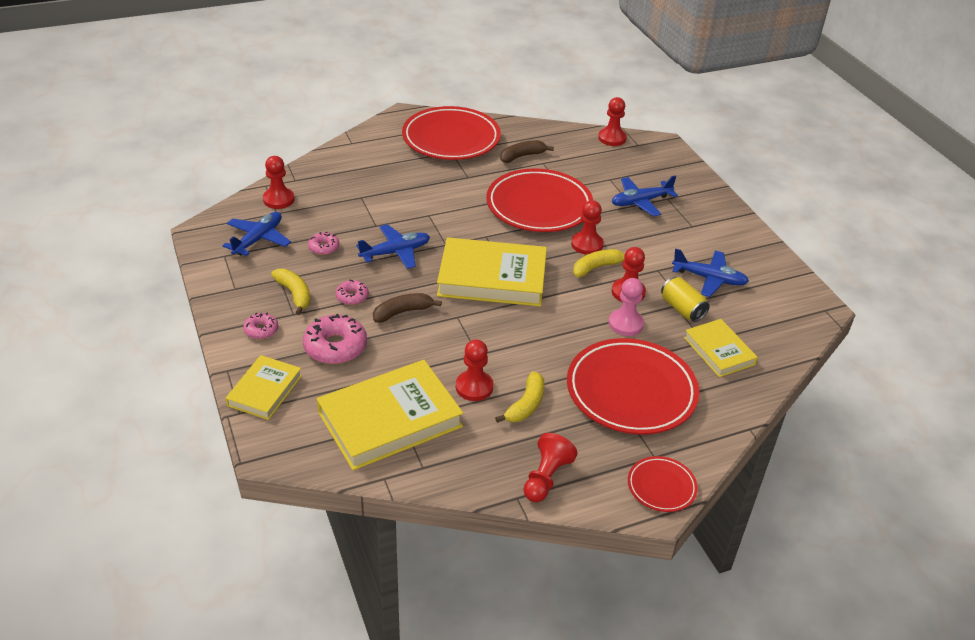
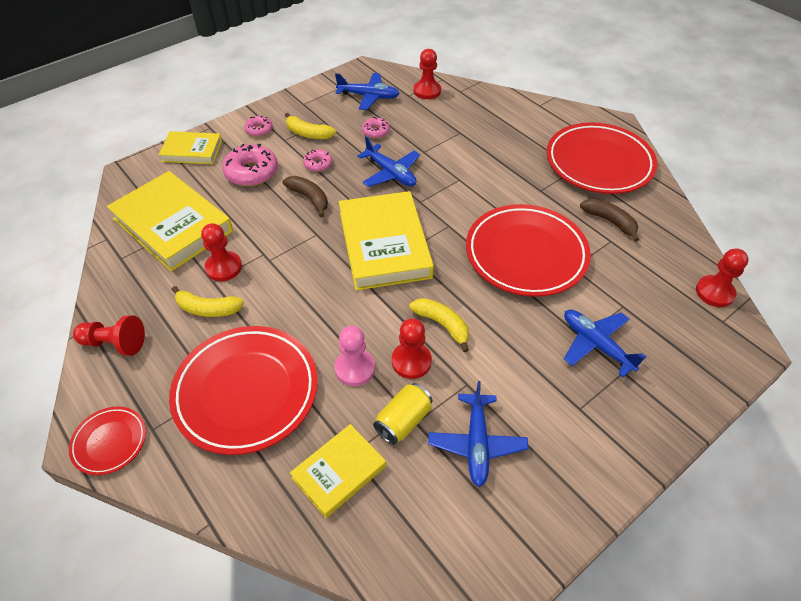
camera: 75 degrees right, 10 degrees up
(294, 294) = (308, 134): yellow banana -> yellow banana turned 75 degrees clockwise
(587, 244) = (479, 308): red pawn -> none

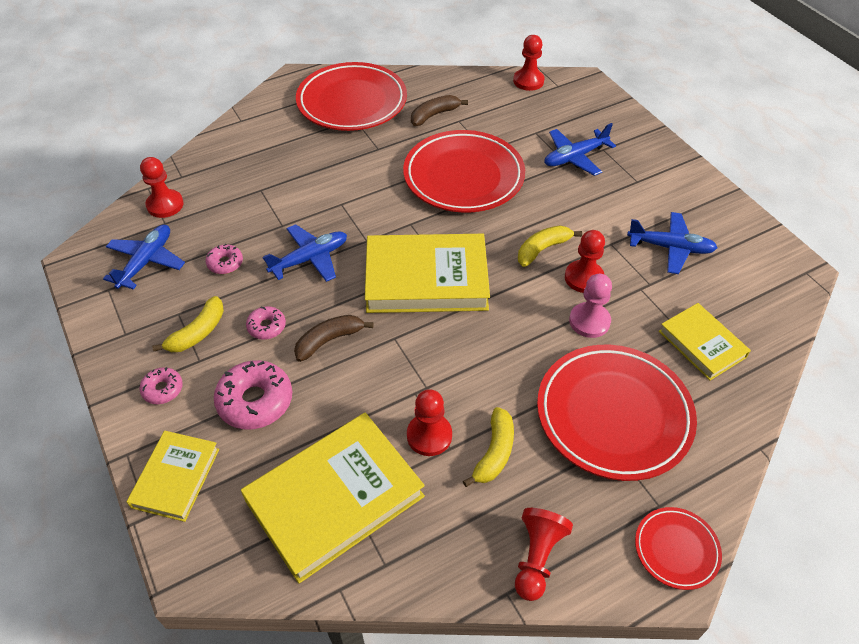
camera: 80 degrees left, 0 degrees up
(403, 421) = (648, 292): yellow can -> none

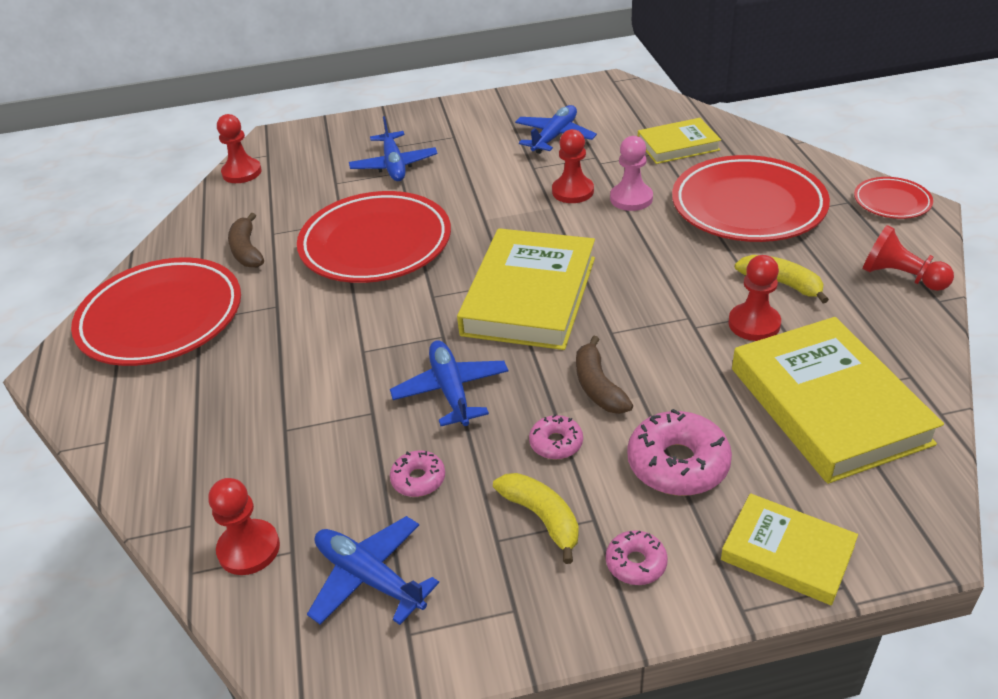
camera: 70 degrees left, 10 degrees down
(542, 249) = (521, 209): yellow banana -> none

